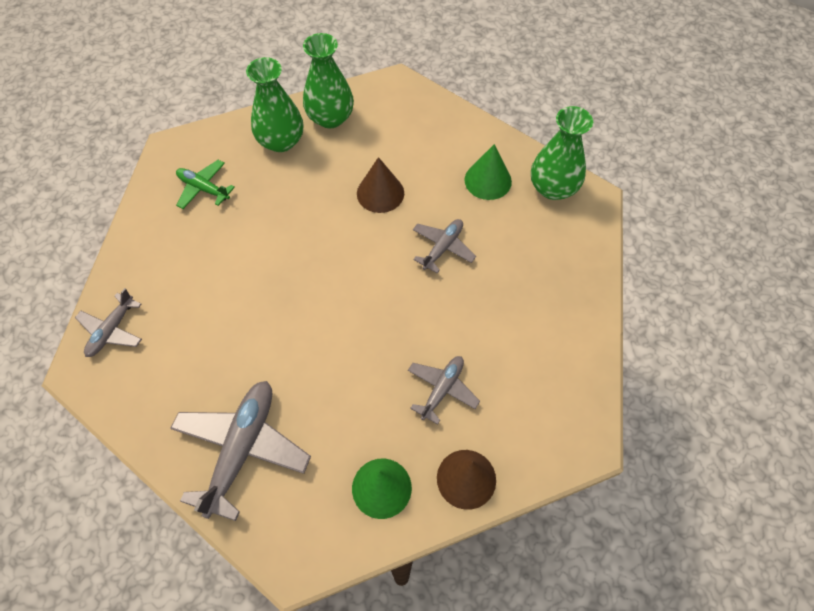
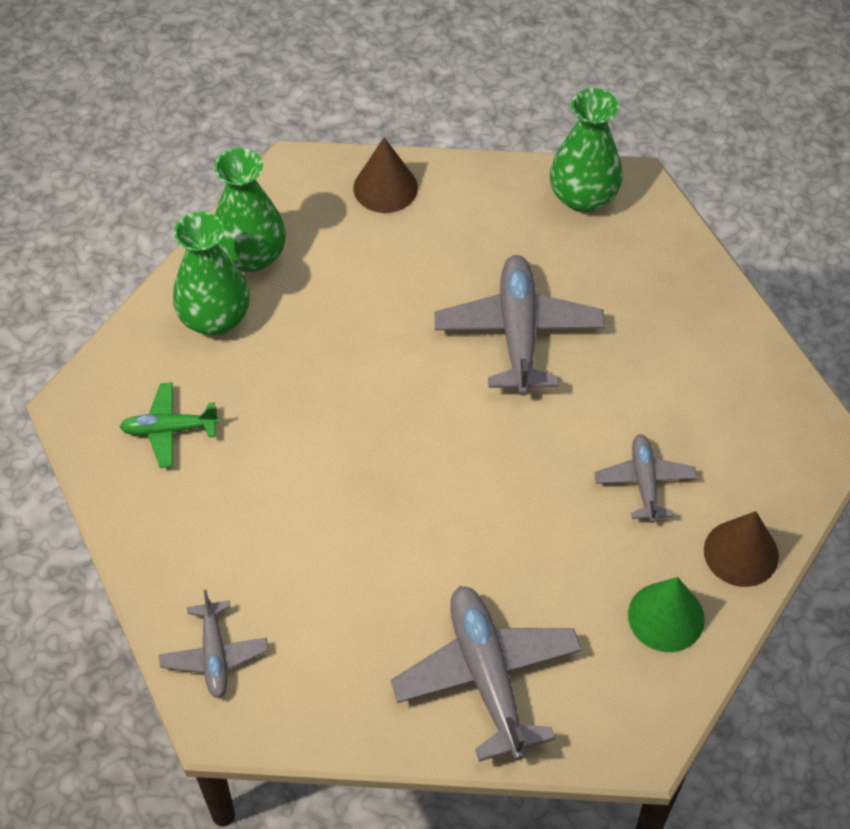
camera: 35 degrees left, 5 degrees down
(380, 193) = (393, 312): brown cone -> brown cone (385, 187)
(442, 248) = (518, 333): grey plane -> grey plane, size x1.77
(488, 180) = (504, 228): green cone -> none

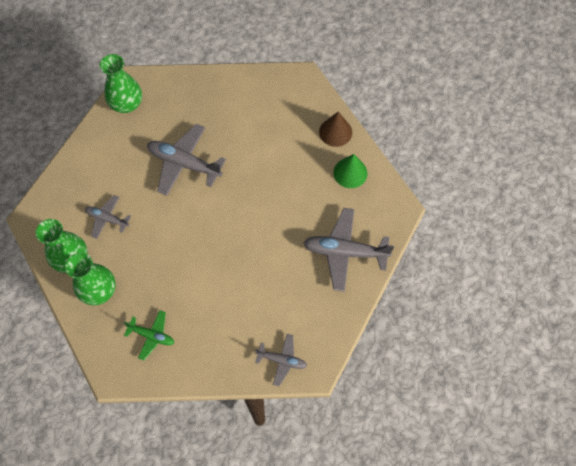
camera: 65 degrees left, 10 degrees up
(169, 429) = (151, 336): green plane -> green plane turned 90 degrees counterclockwise
(385, 187) = (69, 182): brown cone -> none
(644, 482) = (285, 150): grey plane -> grey plane (107, 219)

